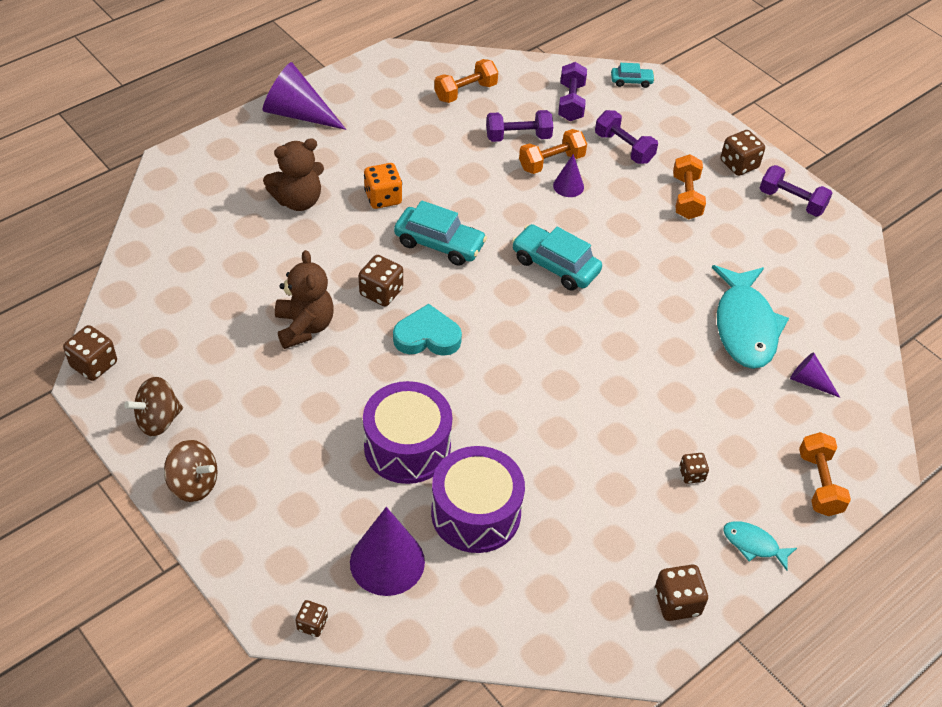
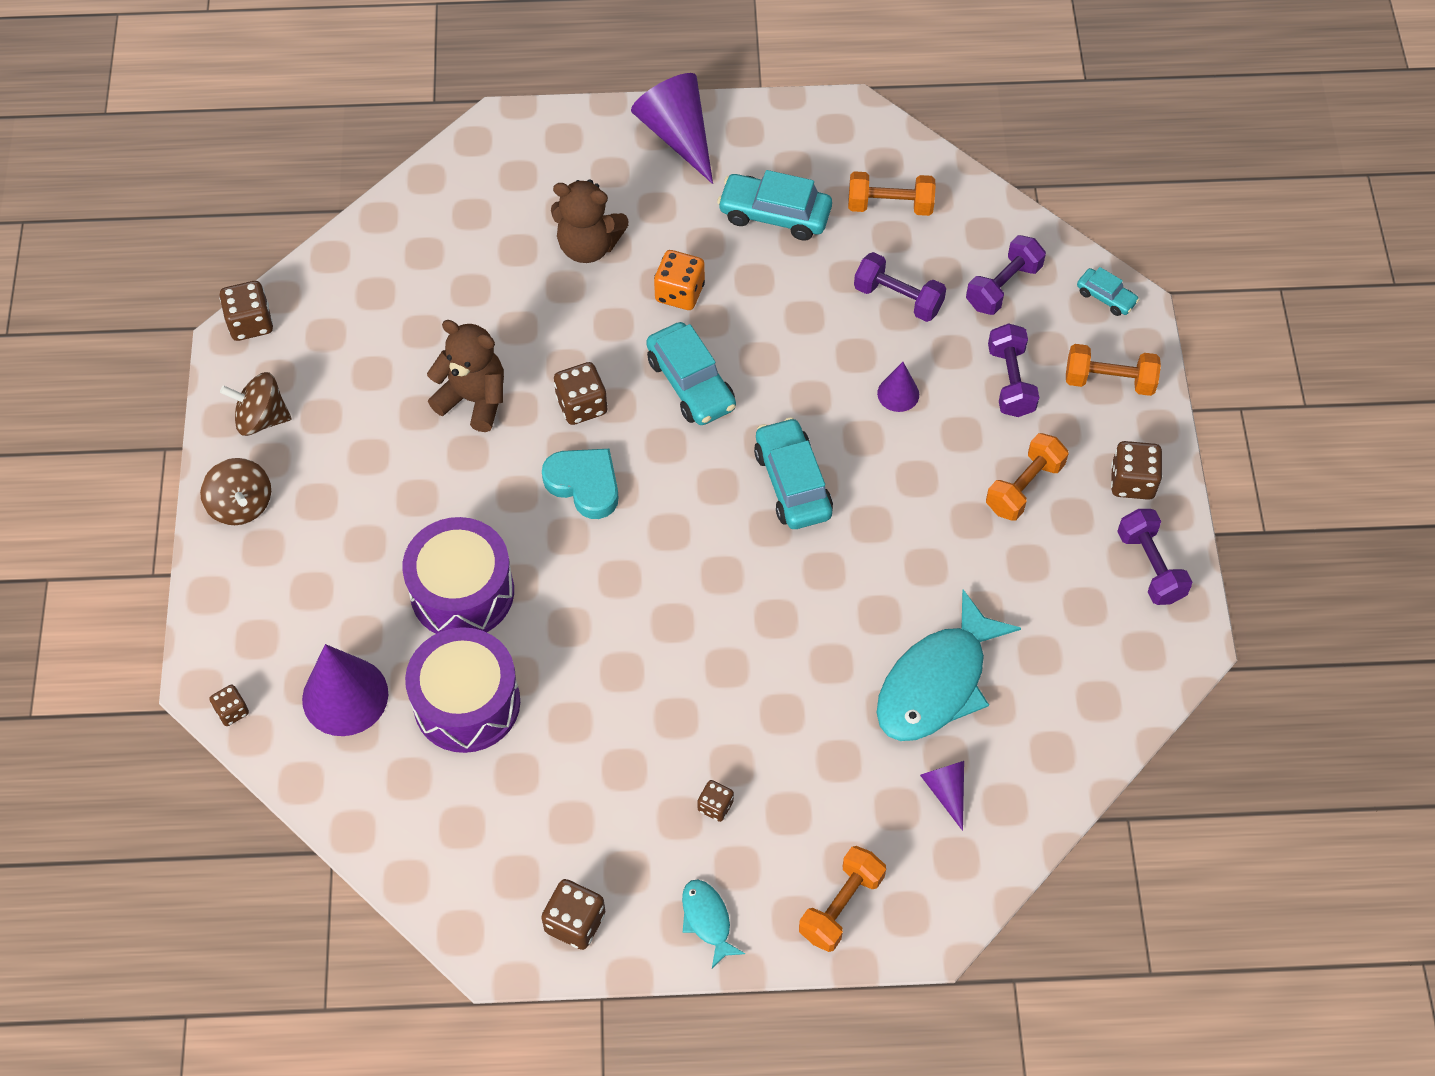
camera: 40 degrees right, 10 degrees up
(304, 327) = (474, 399): brown teddy bear -> brown teddy bear turned 90 degrees counterclockwise
(401, 128) = (774, 215): none -> turquoise car
(551, 162) = (906, 352): orange dumbbell -> orange dumbbell (1109, 381)

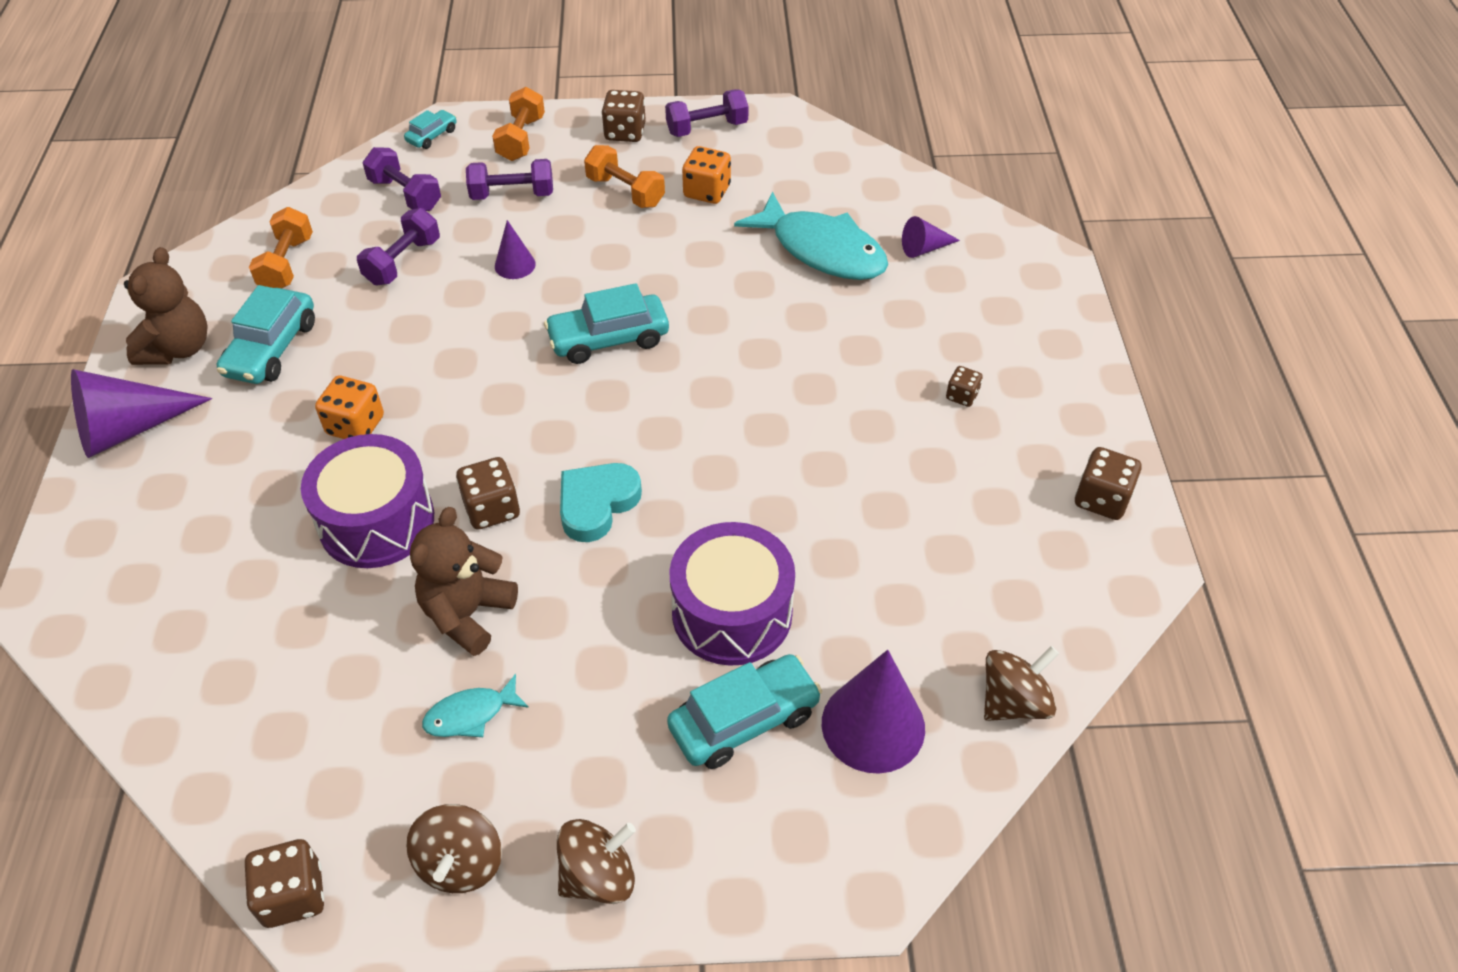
camera: 90 degrees left, 10 degrees down
(232, 711) = (904, 855): brown dice -> none
(357, 809) = (1013, 701): none -> brown spinning top
(467, 703) = (871, 601): purple drum -> purple drum (377, 521)
(588, 246) = (267, 508): brown teddy bear -> brown teddy bear (178, 348)
(691, 383) = (478, 415): turquoise car -> turquoise car (744, 720)
(707, 919) = (1076, 401): turquoise fish -> turquoise fish (470, 714)
(841, 906) = (1043, 314): orange dumbbell -> none
(1031, 567) = (707, 191): none -> orange dice

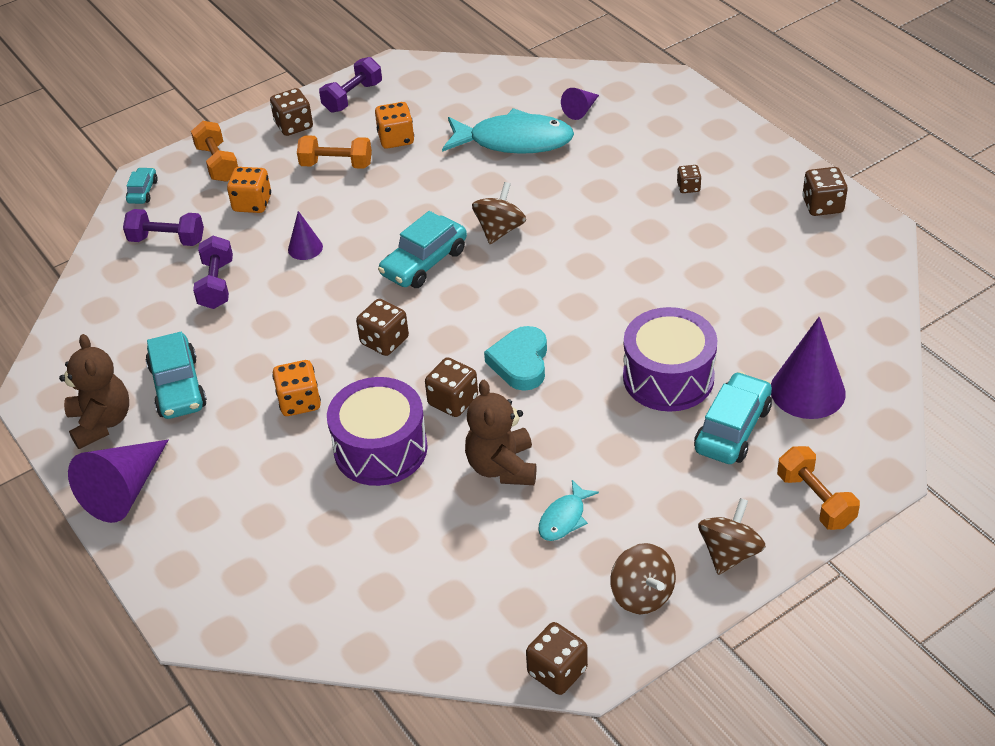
camera: 30 degrees left, 5 degrees down
(287, 264) = (124, 328): orange dumbbell -> orange dumbbell (815, 500)
(491, 404) = (384, 341): none -> brown dice
(512, 194) = (252, 203): purple dumbbell -> orange dice
(1013, 701) = (872, 337): brown spinning top -> brown spinning top (499, 230)

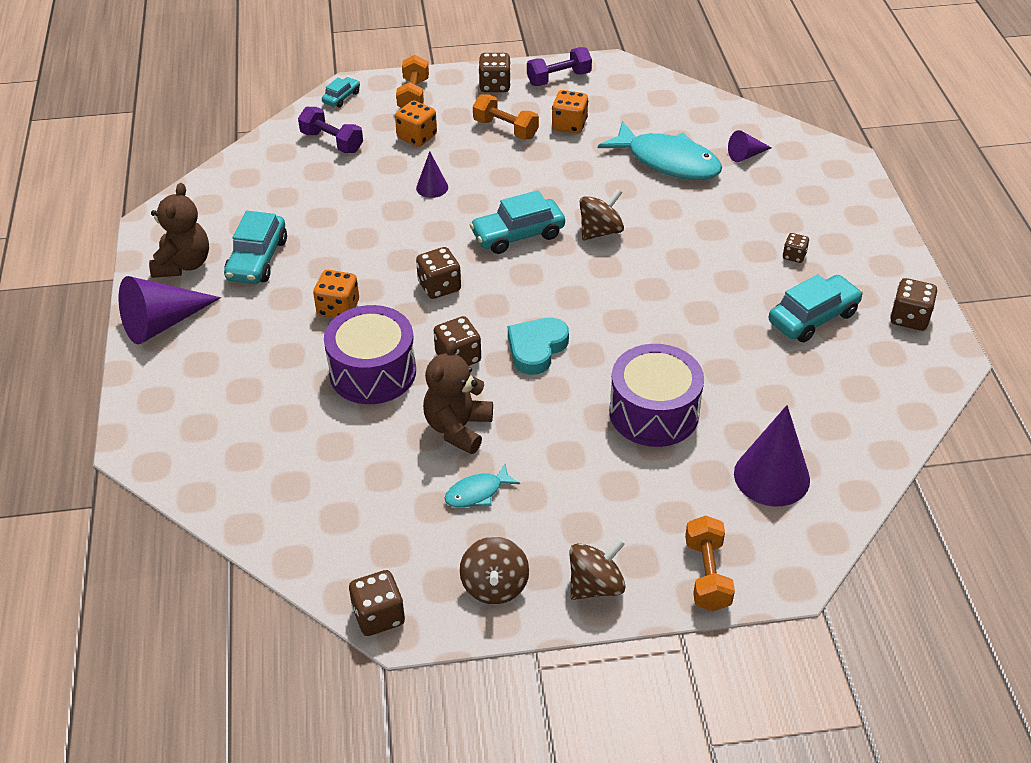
camera: 25 degrees right, 0 degrees up
(216, 284) = (343, 191): purple dumbbell -> none
(732, 429) = (678, 480): turquoise car -> turquoise car (813, 317)

